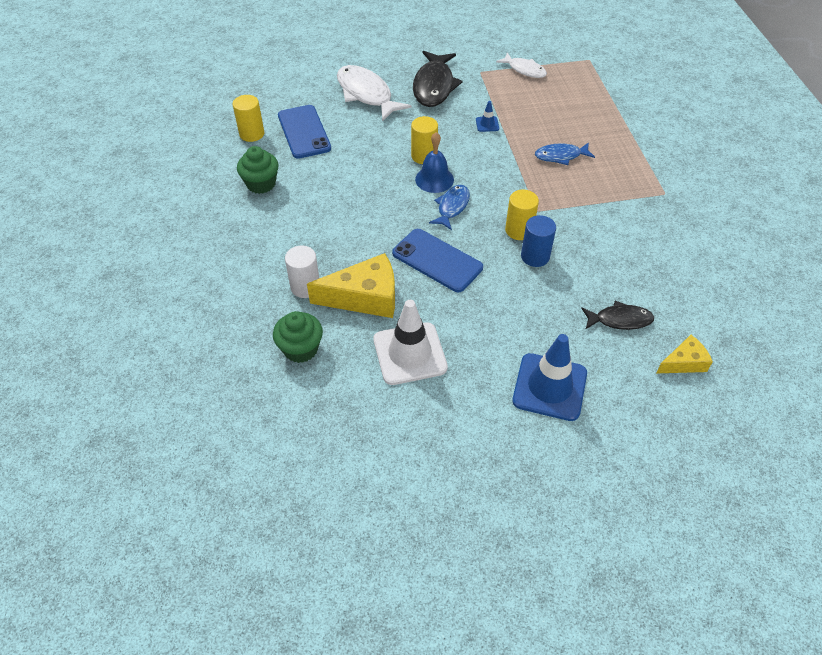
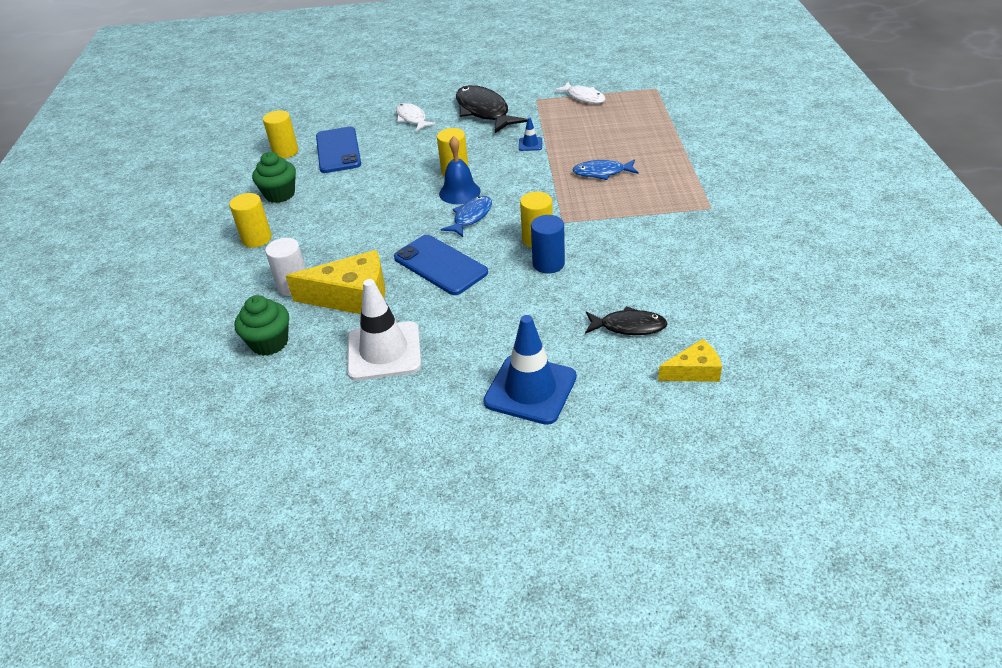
camera: 10 degrees right, 10 degrees down
(254, 235) = (257, 239): none -> yellow cylinder
(366, 94) = (412, 118): white fish -> white fish, size x0.59
(434, 86) = (484, 111): black fish -> black fish turned 135 degrees clockwise

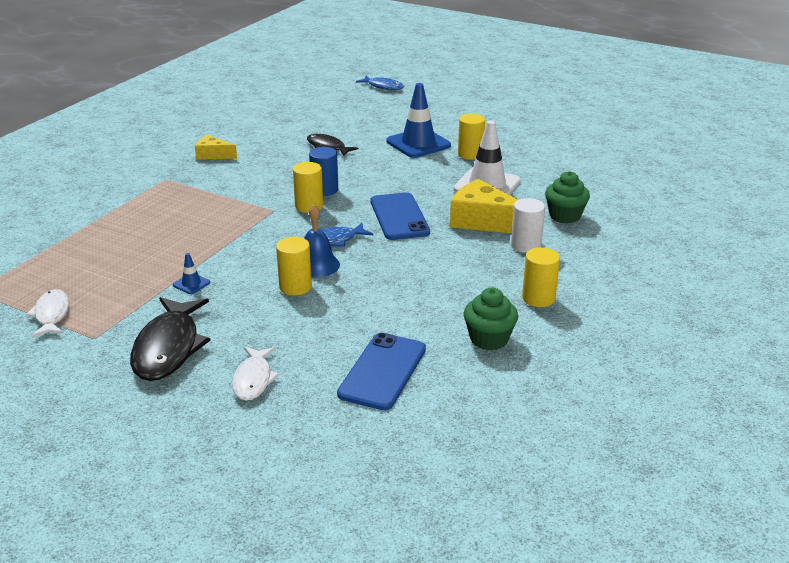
camera: 150 degrees left, 10 degrees down
(285, 152) = (446, 401): yellow cylinder -> yellow cylinder (470, 154)
(602, 173) = (184, 231): blue fish -> blue fish (383, 87)
(694, 371) = (325, 123): yellow cheese -> yellow cheese (213, 155)

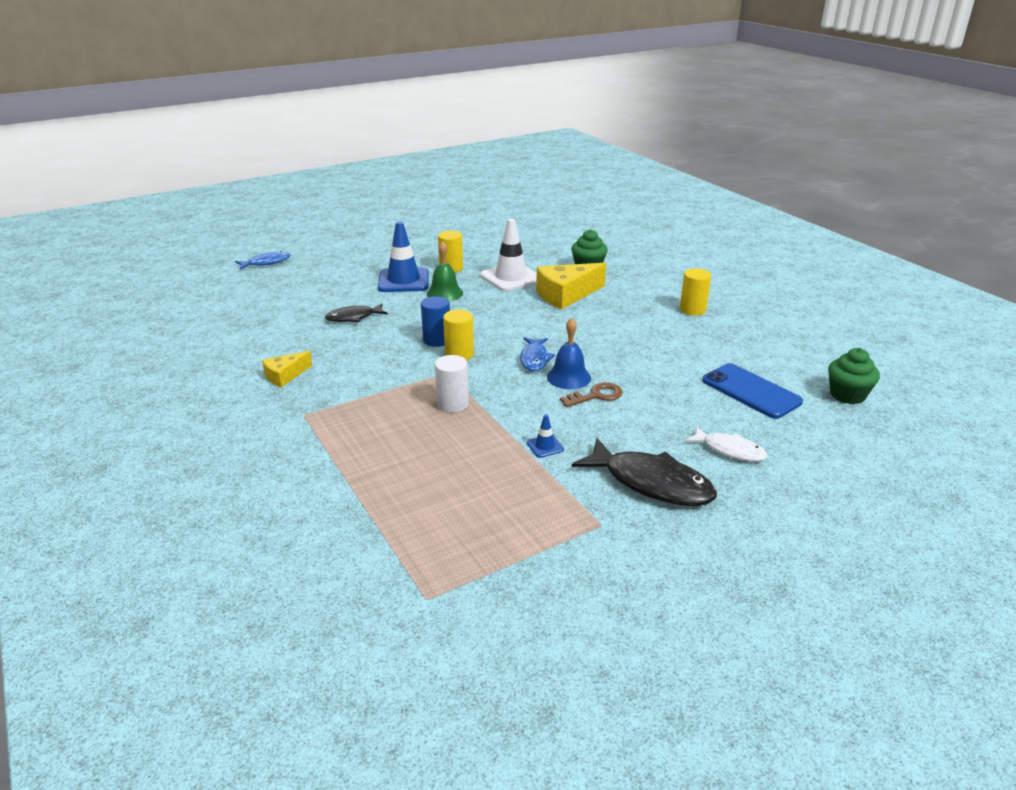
camera: 60 degrees left, 0 degrees up
(51, 314) = (532, 545): white fish -> none
(295, 287) = (596, 396): yellow cylinder -> brown key
(399, 217) = (523, 323): blue phone -> none
(415, 167) = (444, 293): none -> green bell
(489, 339) = (733, 341): green cupcake -> green cupcake (847, 395)
(526, 245) = (616, 292): white cylinder -> white cylinder (452, 404)

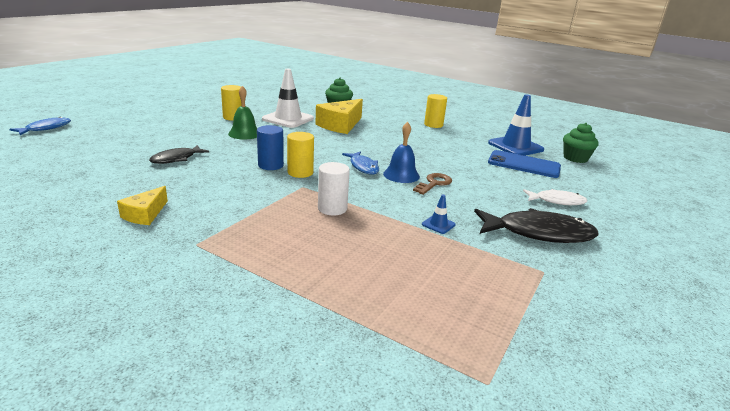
camera: 30 degrees left, 5 degrees down
(403, 281) = (199, 129): blue traffic cone -> blue traffic cone (515, 146)

